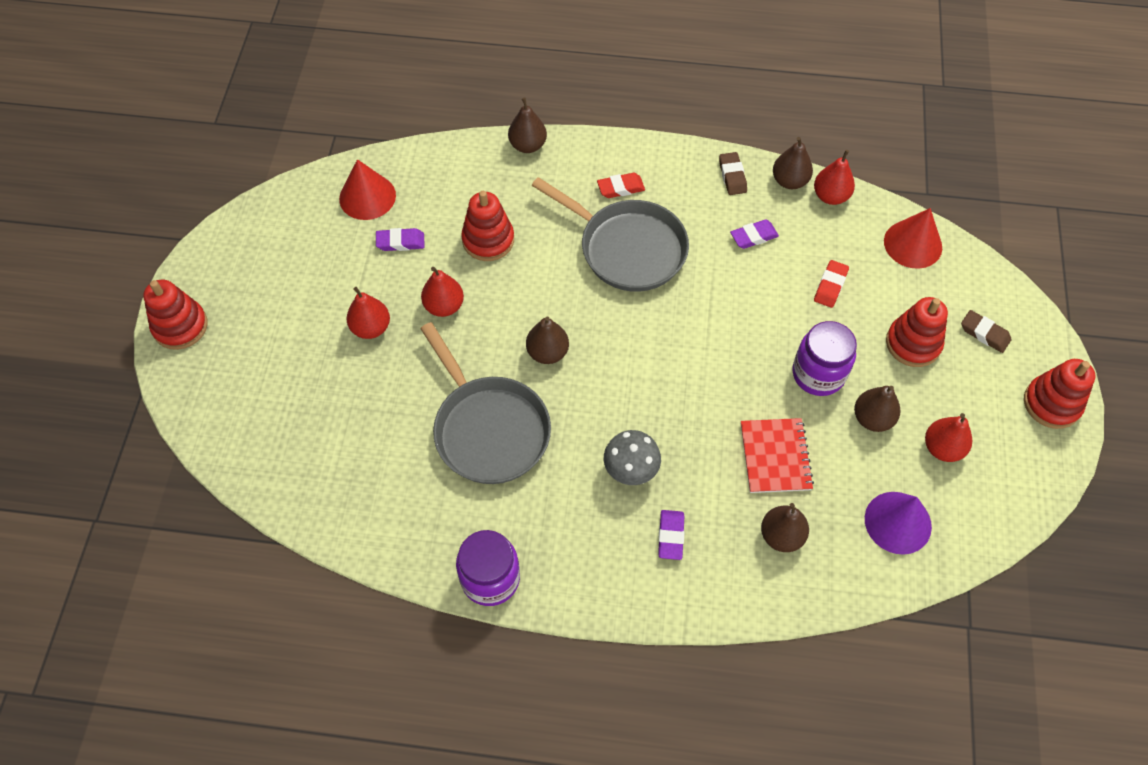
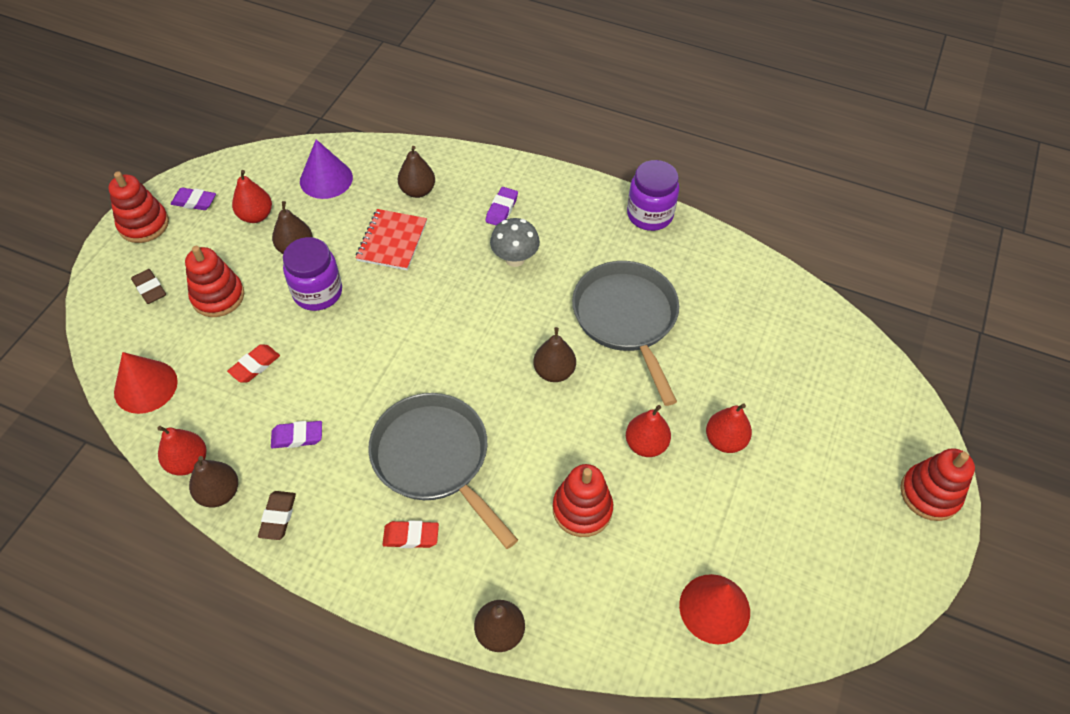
camera: 165 degrees left, 5 degrees down
(400, 242) = (681, 533): purple eraser -> purple eraser (194, 202)

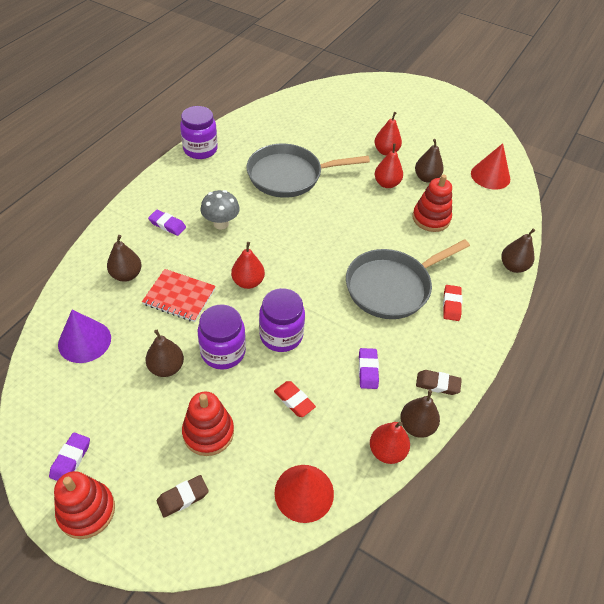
camera: 85 degrees left, 5 degrees down
(256, 216) = (112, 400): red pear -> red pear (248, 282)
(344, 343) = (281, 335): none -> purple jar
(554, 371) = (327, 216): brown pear -> brown pear (426, 178)
(929, 494) = (422, 89): red stacking toy -> none

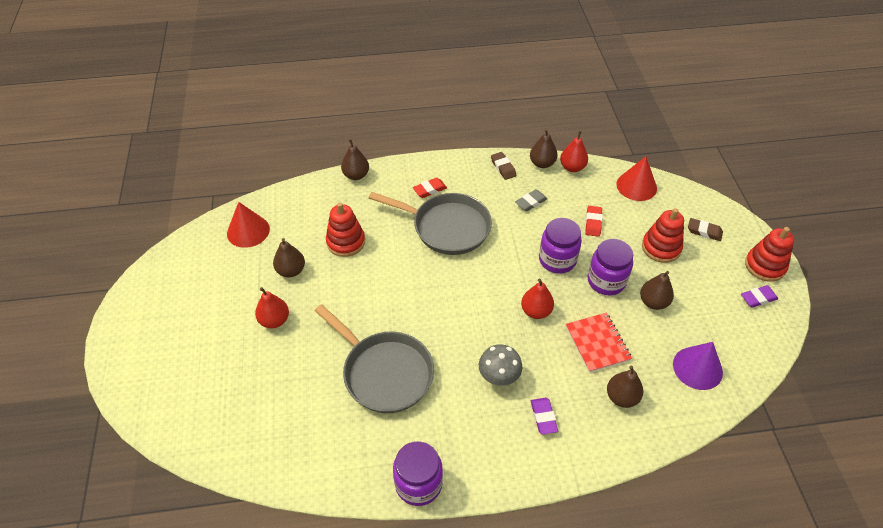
camera: 125 degrees left, 0 degrees up
(368, 370) = (531, 202): purple eraser -> grey eraser
(386, 183) = (326, 293): red pear -> none

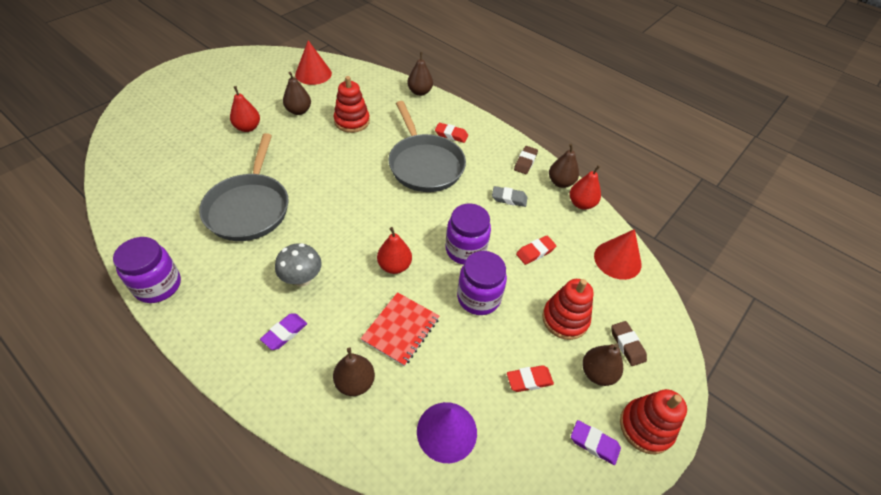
camera: 45 degrees right, 0 degrees up
(653, 302) = (491, 348): brown pear -> brown pear (597, 373)
(692, 299) = (529, 380): none -> red eraser

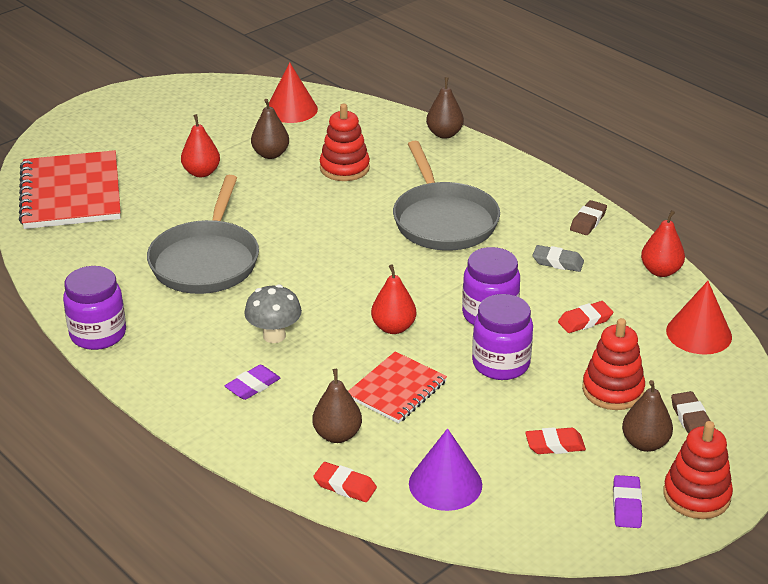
camera: 10 degrees right, 15 degrees down
(147, 148) = (71, 193): none -> red notebook
(451, 135) = (485, 187): red eraser -> red eraser (345, 486)
(560, 182) = (635, 246): brown pear -> none
(594, 443) = (626, 505): purple eraser -> purple eraser turned 60 degrees clockwise

